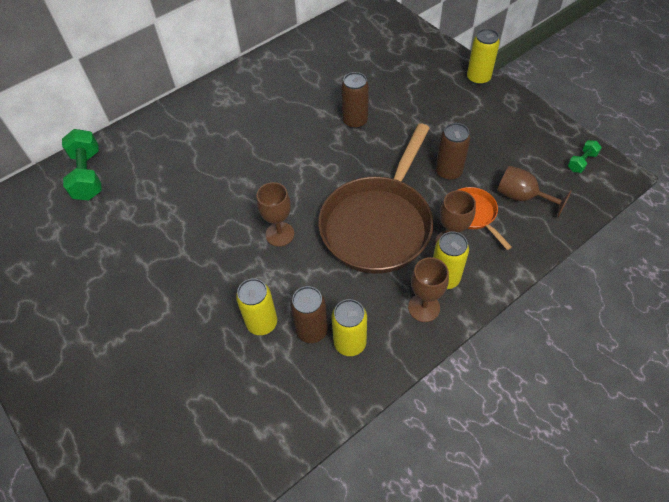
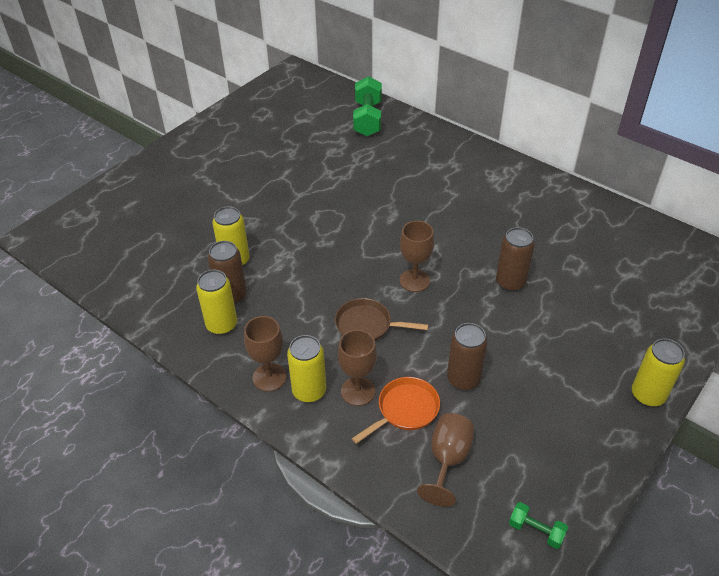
camera: 75 degrees right, 10 degrees down
(88, 175) = (367, 119): green dumbbell -> green dumbbell turned 60 degrees counterclockwise
(280, 234) = (335, 252): brown goblet -> brown goblet (414, 280)
(378, 224) = (367, 325): brown pan -> brown pan, size x0.45

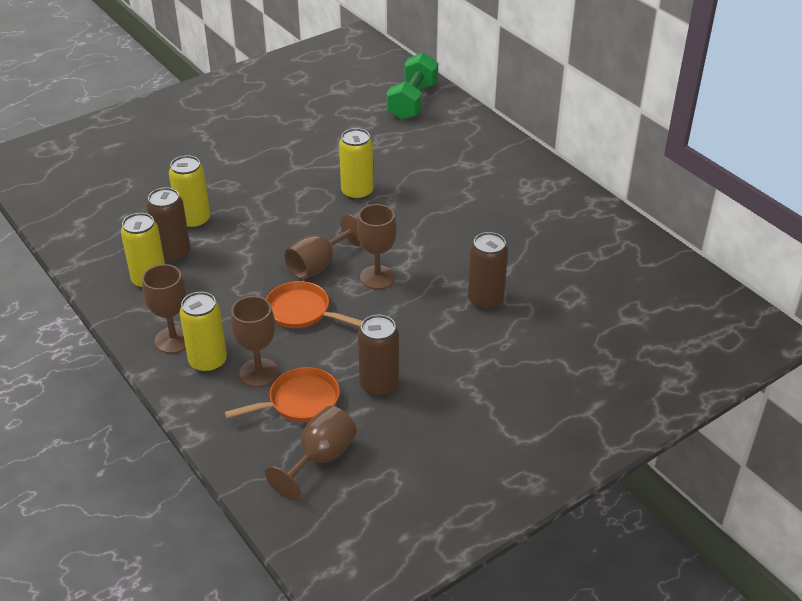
camera: 15 degrees right, 5 degrees down
(361, 279) = (318, 265): none -> brown goblet
(367, 325) = (302, 311): brown pan -> orange pan
(536, 531) = (378, 547): green dumbbell -> none
(648, 395) = (581, 446): yellow can -> yellow can (357, 192)

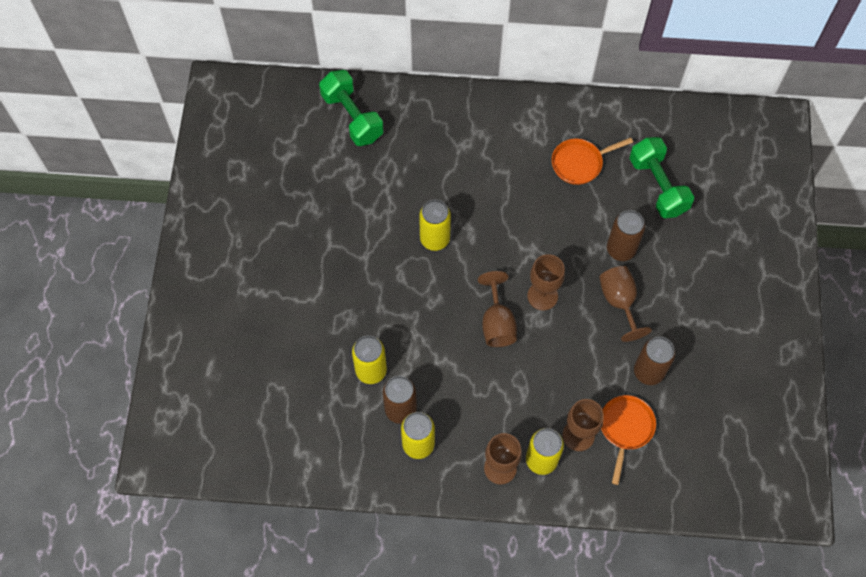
camera: 50 degrees left, 25 degrees up
(302, 311) = (538, 367): orange pan -> orange pan (580, 163)
(320, 458) = (685, 451): brown goblet -> brown goblet (619, 302)
(582, 289) = (658, 186): none -> green dumbbell

